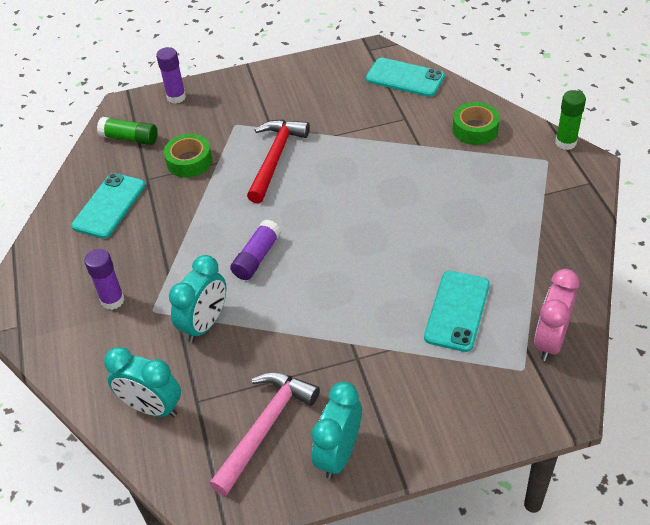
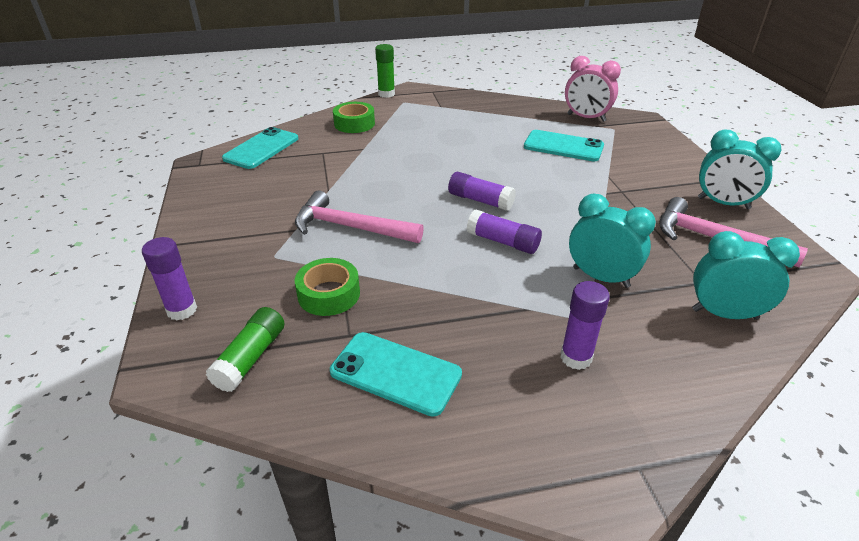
camera: 90 degrees left, 10 degrees down
(152, 407) = (724, 314): turquoise clock -> turquoise clock turned 105 degrees counterclockwise
(275, 158) = (350, 227): red hammer -> pink hammer
(325, 239) = (480, 200): none -> purple glue stick

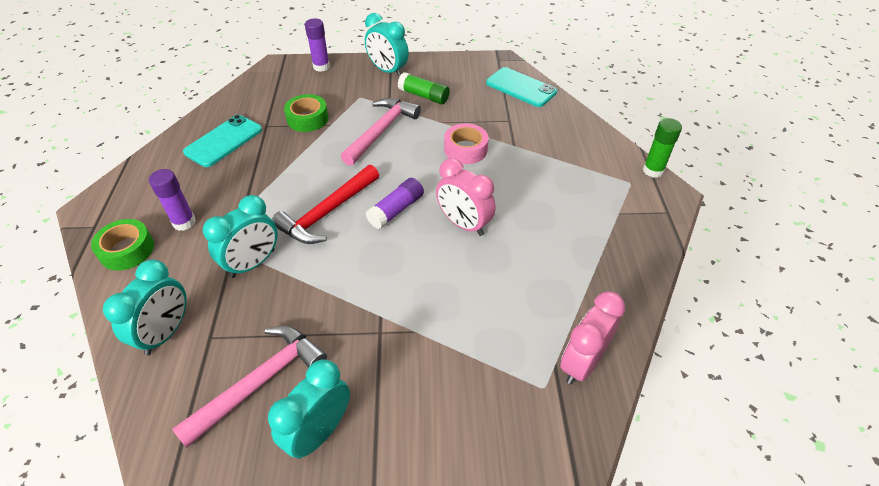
camera: 100 degrees right, 10 degrees up
(208, 241) = (388, 71): none -> turquoise clock
(251, 358) = (268, 91): green glue stick -> green glue stick (424, 96)
(354, 124) = (570, 142): green tape -> green tape (127, 250)
(375, 172) = (465, 149): none -> pink tape
(482, 165) = (464, 224): none -> pink clock
(503, 242) = (327, 213): purple glue stick -> red hammer
(563, 146) = (495, 308): turquoise phone -> none

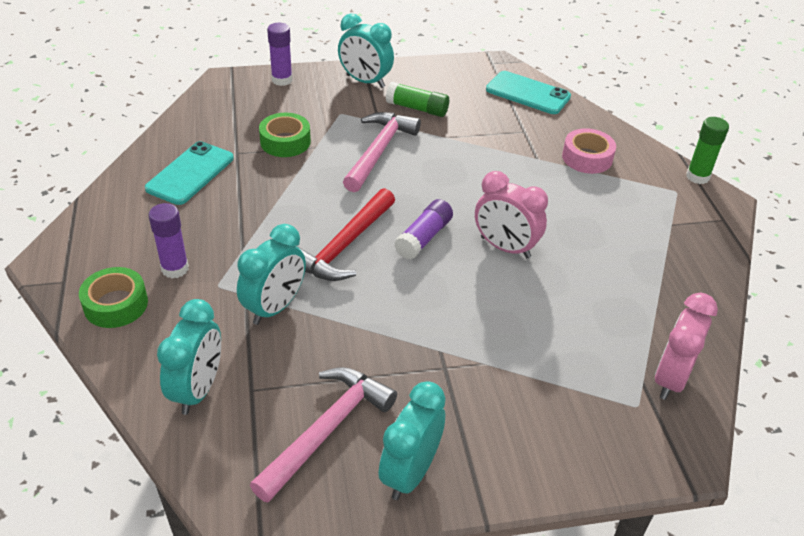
camera: 10 degrees left, 5 degrees down
(465, 149) = (484, 166): pink tape -> pink tape (587, 158)

